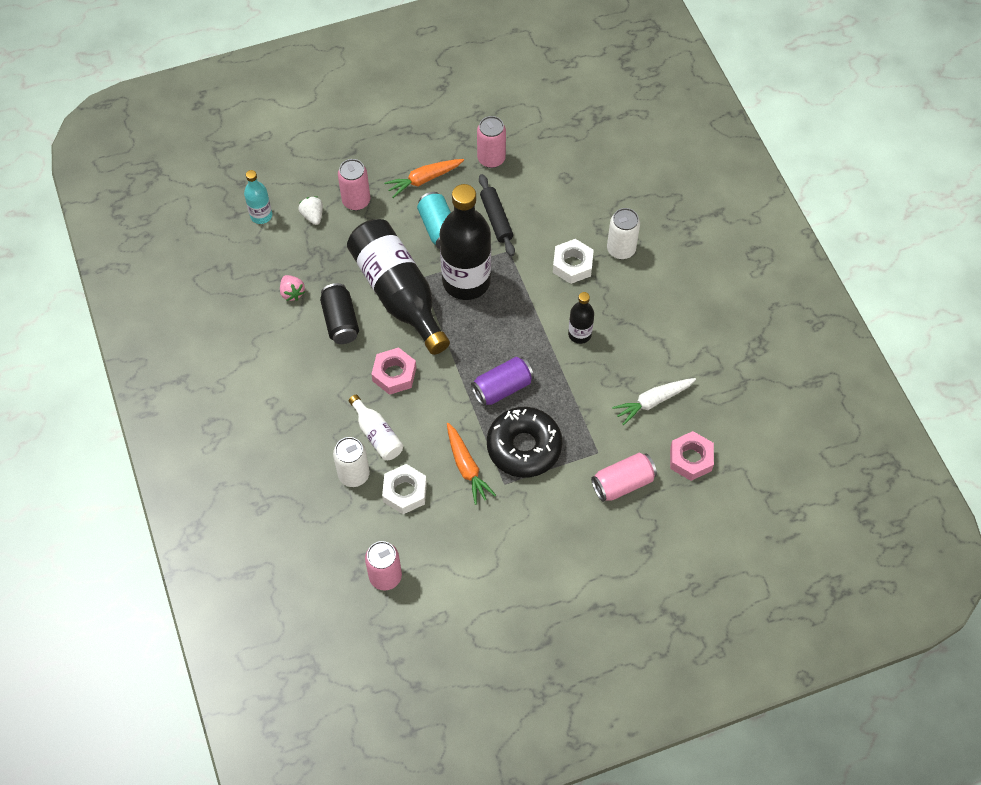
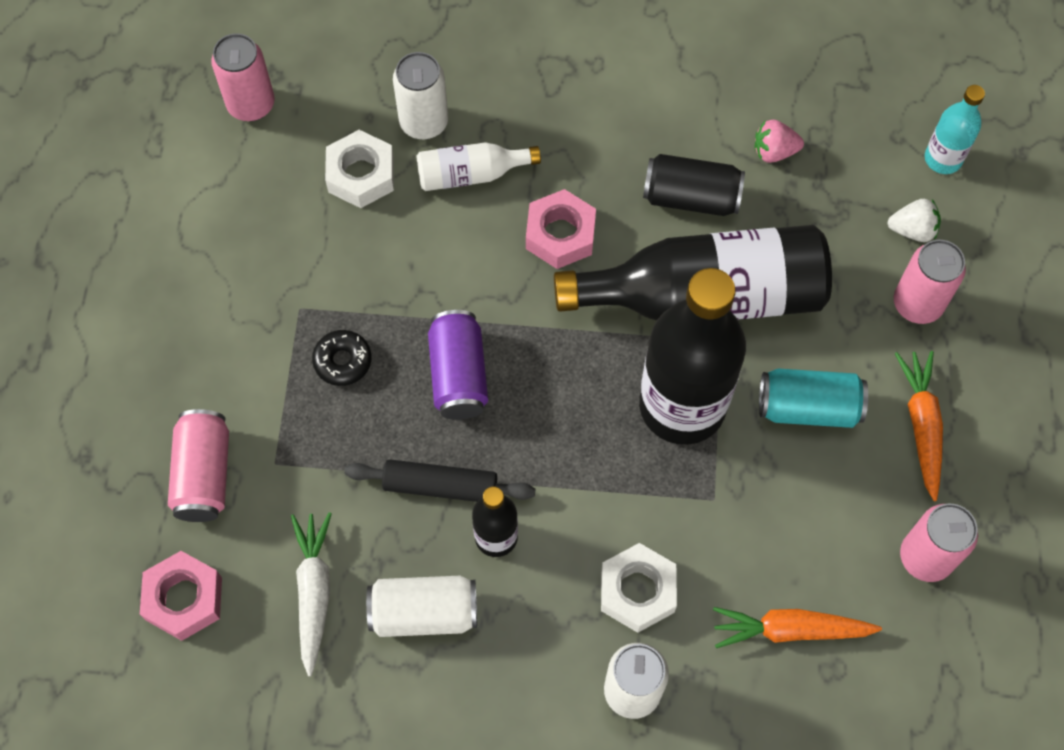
camera: 115 degrees right, 5 degrees up
(467, 467) = (354, 269): orange carrot -> orange carrot (790, 630)
(496, 219) = (788, 508): black rolling pin -> black rolling pin (440, 486)
(524, 447) = (343, 361): black donut -> black donut, size x0.47
(634, 349) = (424, 612): none -> white can

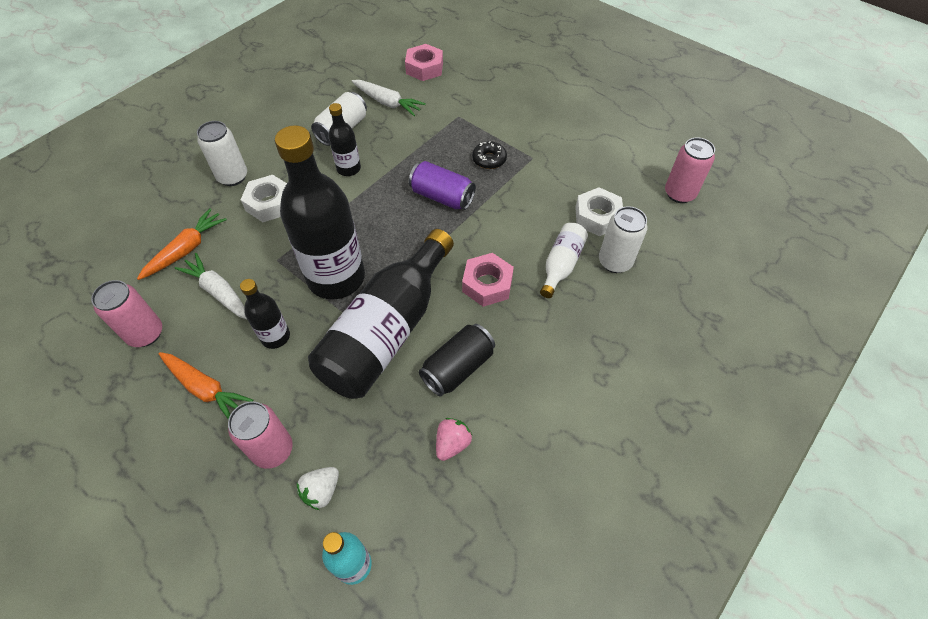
camera: 125 degrees right, 10 degrees down
(204, 474) = (474, 94): pink can -> none
(440, 486) = (392, 162): black rolling pin -> none
(808, 407) = (275, 337): turquoise can -> black bottle
(810, 526) = (219, 292): none -> white carrot

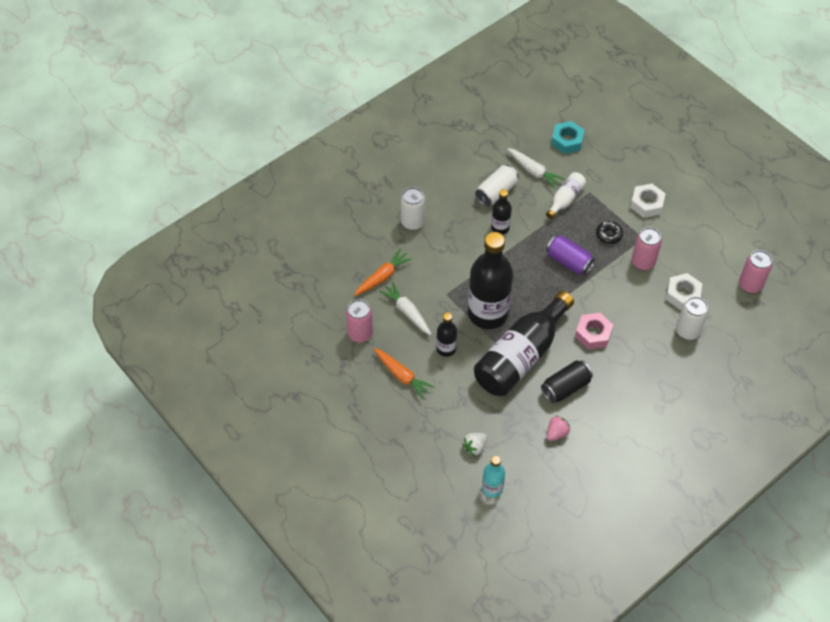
camera: 10 degrees right, 0 degrees up
(270, 204) = (441, 249): white nut -> white nut (646, 204)
(273, 450) = (445, 419): pink can -> pink can (643, 262)
(424, 68) = (567, 141): pink nut -> turquoise nut
(561, 265) = (648, 327): white bottle -> white bottle (565, 199)

